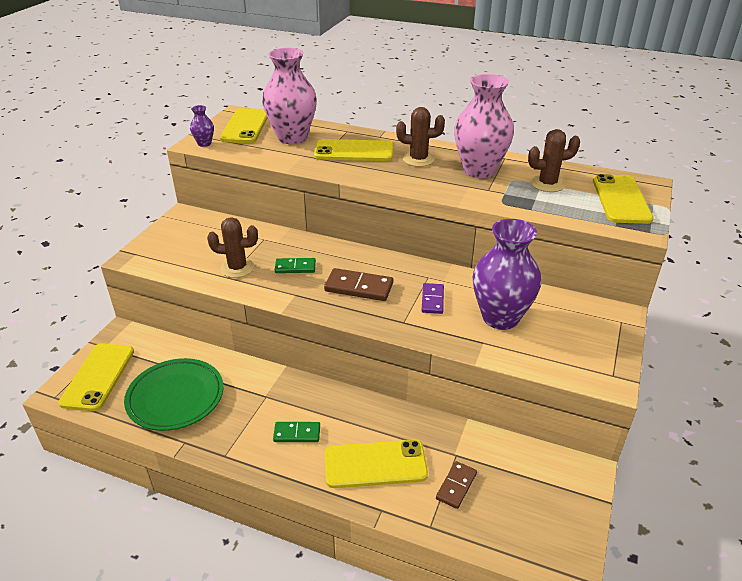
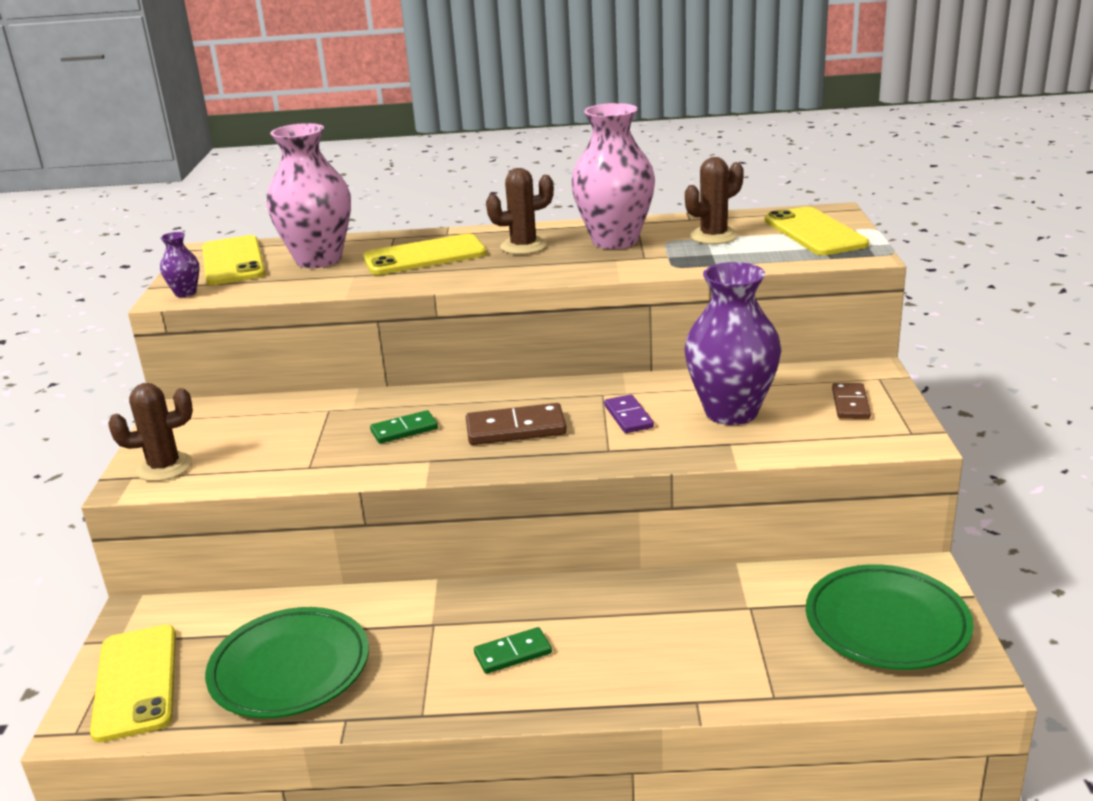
camera: 20 degrees left, 10 degrees down
(237, 268) = (315, 452): brown cactus -> brown cactus (164, 467)
(375, 464) = (650, 652): yellow phone -> none
(456, 486) = (775, 641): brown domino -> brown domino (850, 404)
(537, 501) = (886, 623): none -> green plate

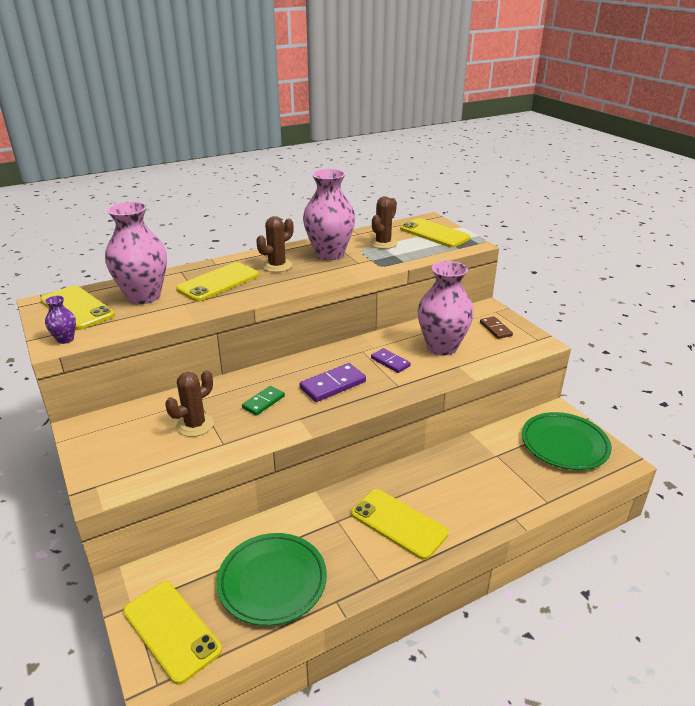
camera: 30 degrees left, 5 degrees up
(164, 467) = (115, 472): brown cactus -> brown cactus (195, 425)
(513, 653) = (398, 523): green domino -> yellow phone
(516, 429) = (333, 385): brown domino -> purple domino
(731, 412) = (442, 347): purple vase -> pink vase

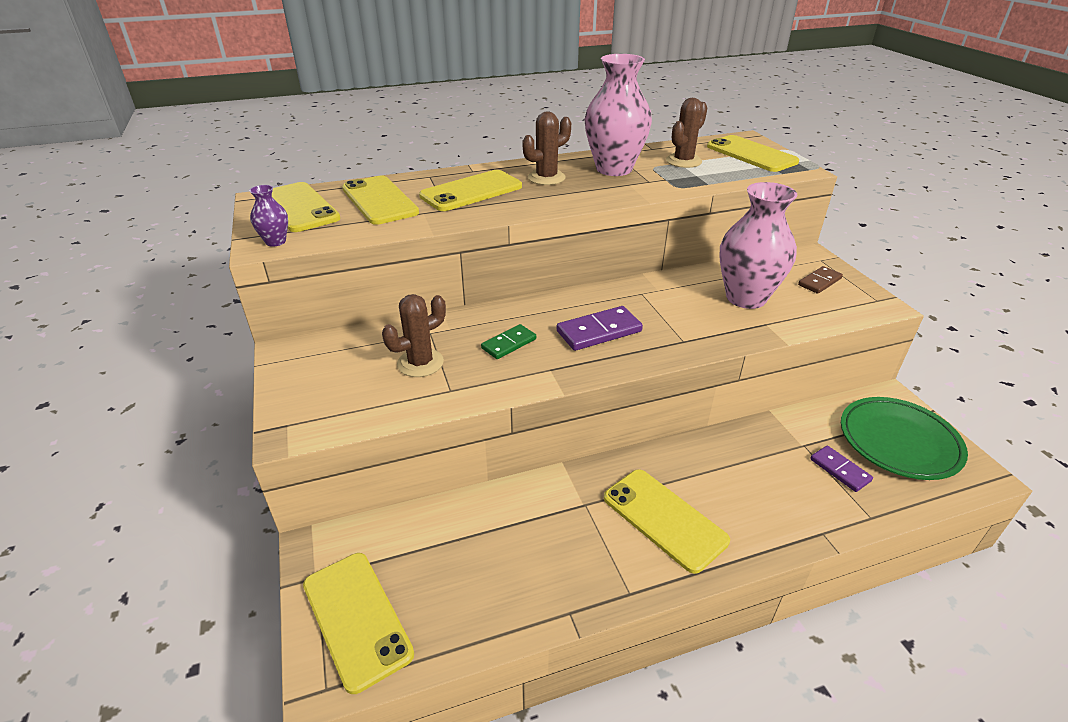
camera: 10 degrees right, 5 degrees up
(144, 296) = (379, 200): pink vase -> yellow phone
(272, 581) = (491, 573): green plate -> none
(390, 362) = (676, 310): purple domino -> purple domino (840, 470)
(495, 329) = (819, 282): brown domino -> brown domino turned 60 degrees clockwise

